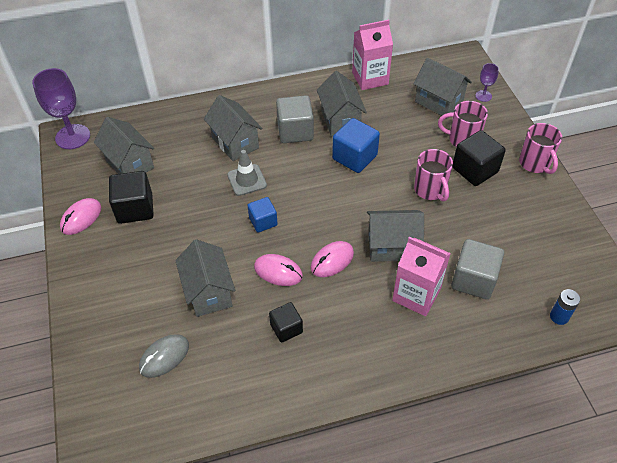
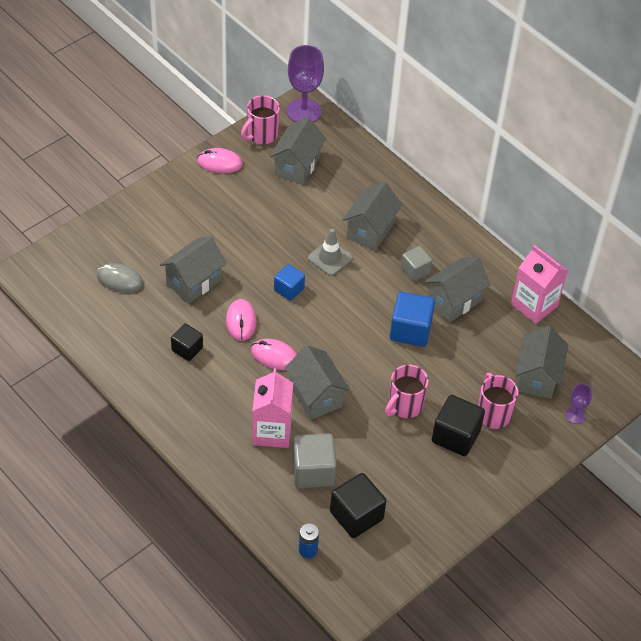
camera: 60 degrees right, 0 degrees up
(135, 208) = (250, 193): black cube -> black cube (356, 515)
(295, 131) = (415, 270): grey cube -> grey cube, size x0.62
(535, 163) = (498, 487): pink mug -> pink mug (261, 135)

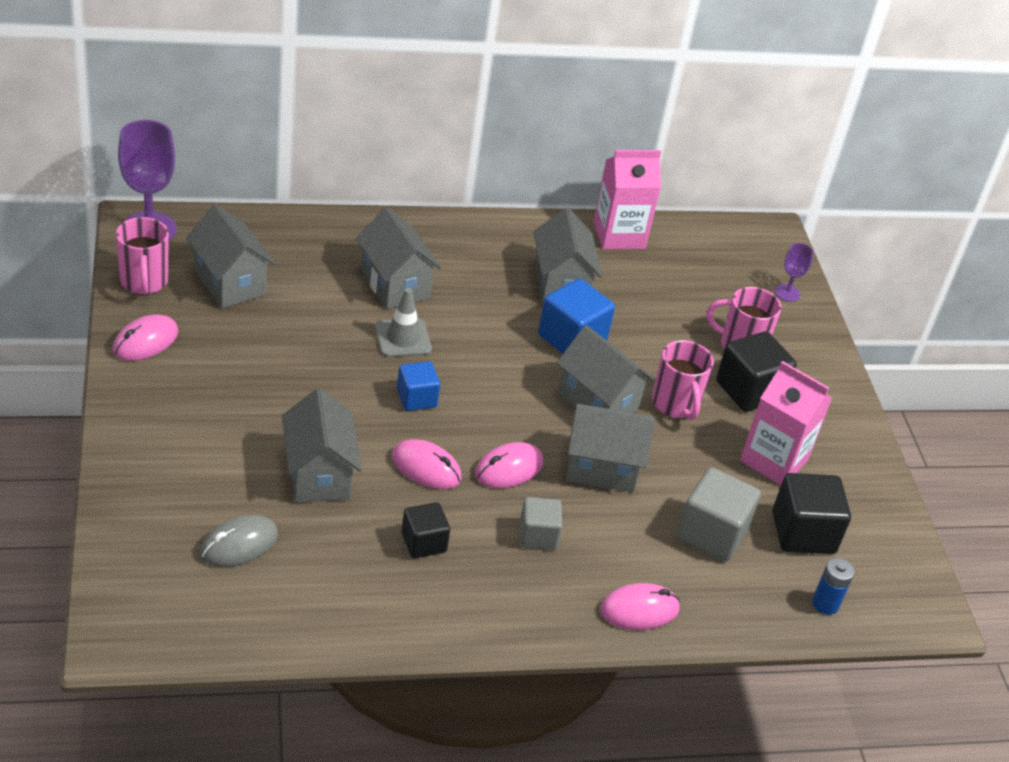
camera: 60 degrees left, 10 degrees down
(224, 464) = (639, 610): none -> pink mouse
(272, 431) = (623, 536): pink carton -> pink carton (774, 460)
(415, 270) = (489, 286): grey cube -> grey cube (538, 535)
(537, 377) = (717, 288): grey house -> grey house (598, 402)

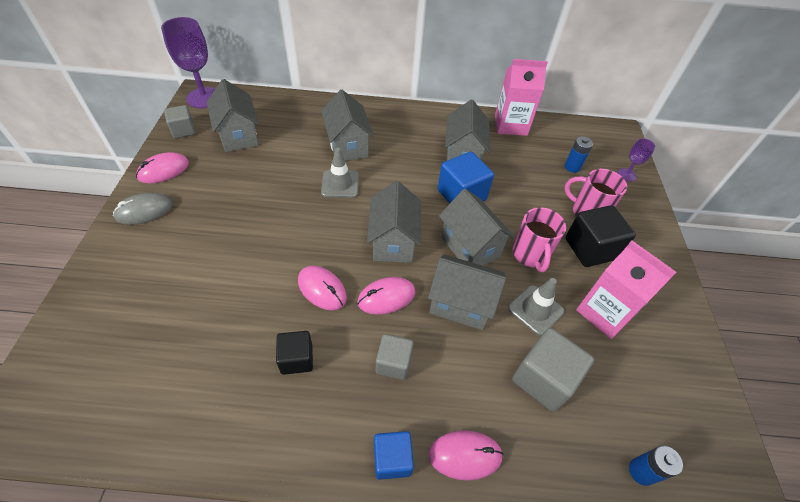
camera: 15 degrees right, 10 degrees up
(144, 282) = (183, 130): pink mug -> grey cube
(239, 544) = (149, 343): grey mouse -> grey mouse (144, 211)
(319, 475) = (238, 286): grey house -> grey house (393, 242)
(416, 398) = (334, 230): blue cube -> blue cube (392, 459)
(692, 465) = (535, 310): none -> grey traffic cone
(713, 288) = (572, 167): none -> blue battery
(803, 532) = (625, 388): black cube -> none

